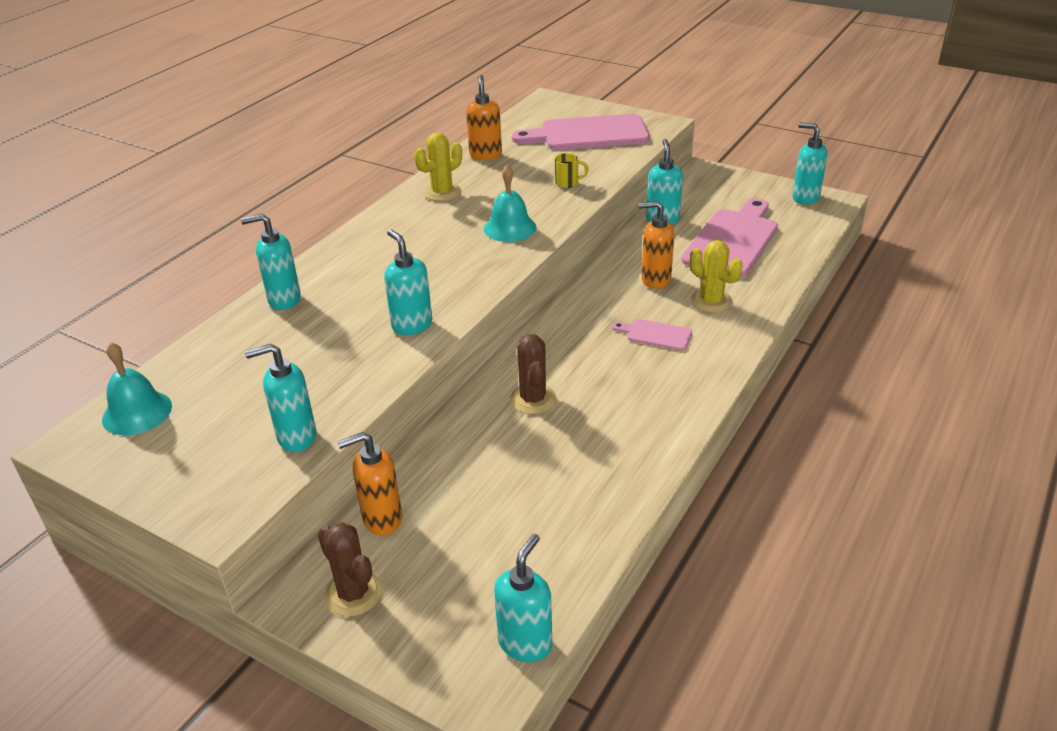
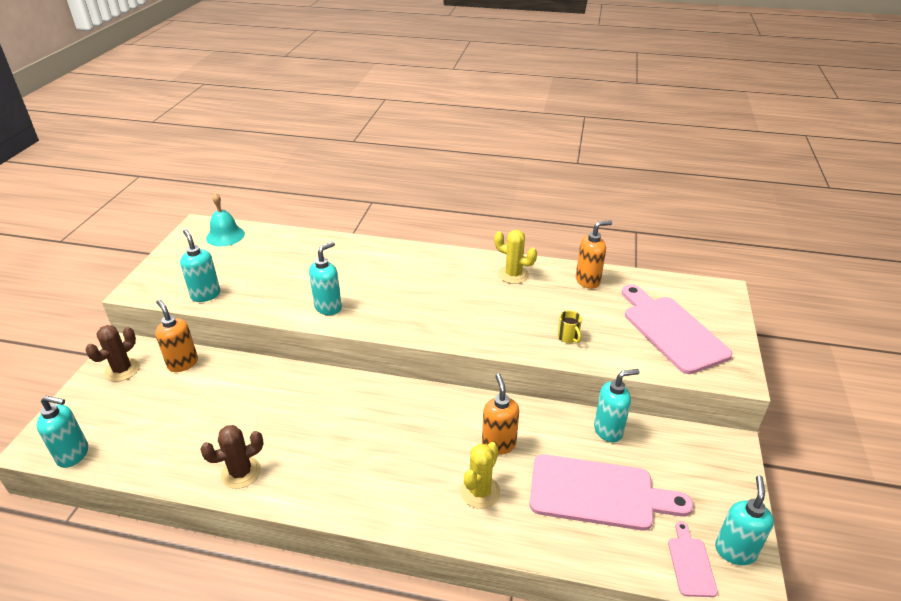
camera: 70 degrees right, 0 degrees up
(284, 300) = (344, 248): turquoise soap dispenser -> none
(510, 228) = (476, 321): turquoise bell -> none
(533, 399) = (310, 403): brown cactus -> brown cactus (241, 473)
(655, 335) = (413, 460): pink cutting board -> pink cutting board (690, 563)

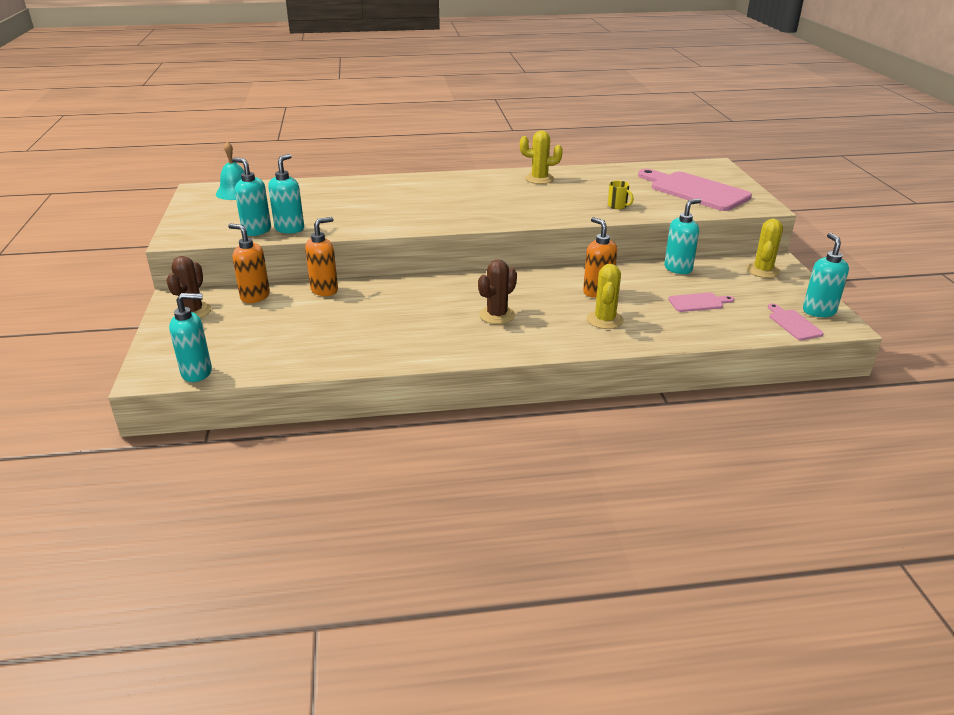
camera: 20 degrees left, 5 degrees down
(241, 473) = (382, 350): brown cactus -> brown cactus (497, 315)
(328, 307) = (389, 220): turquoise soap dispenser -> turquoise soap dispenser (290, 229)
(588, 281) = (605, 174): orange soap dispenser -> orange soap dispenser (325, 290)
(598, 493) = (698, 302): pink cutting board -> pink cutting board, size x0.47
(705, 460) = (762, 270): none -> yellow cactus

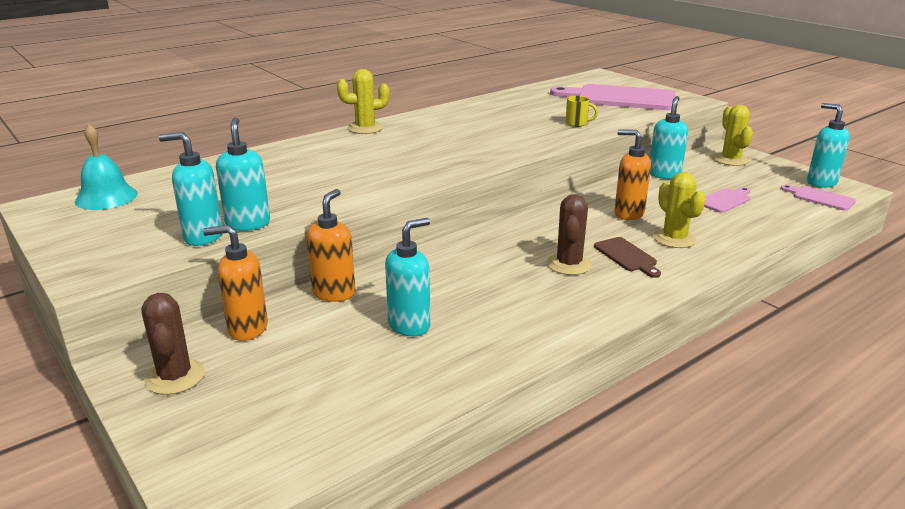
camera: 30 degrees left, 5 degrees down
(197, 373) = (289, 464): turquoise soap dispenser -> turquoise soap dispenser (409, 325)
(539, 179) = (464, 114): yellow cactus -> yellow cactus (365, 128)
(548, 322) = (627, 256): none -> brown cutting board

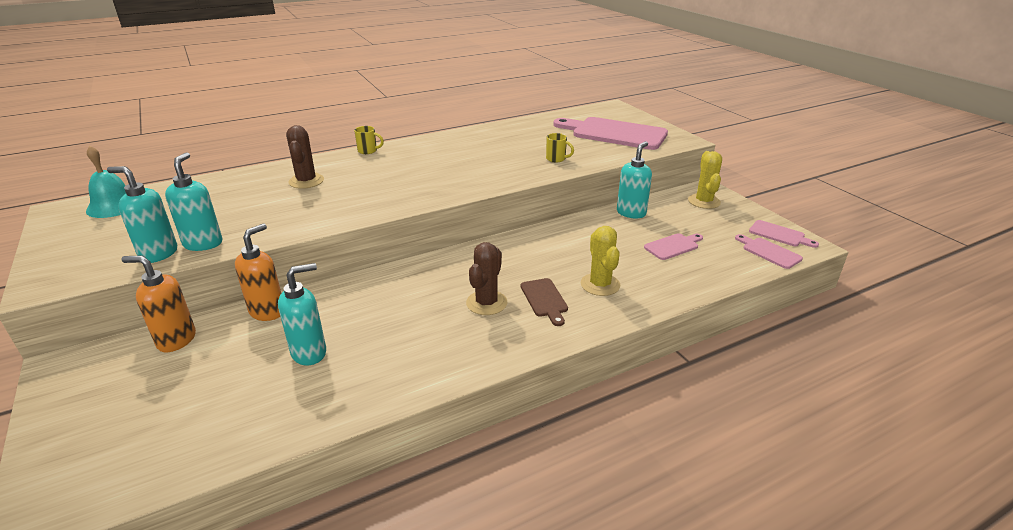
camera: 10 degrees right, 5 degrees up
(175, 377) = (90, 382): brown cactus -> brown cactus (306, 181)
(365, 128) = (368, 151): yellow cactus -> yellow mug
(628, 214) = (573, 253): orange soap dispenser -> none
(821, 182) = (779, 234): turquoise soap dispenser -> pink cutting board

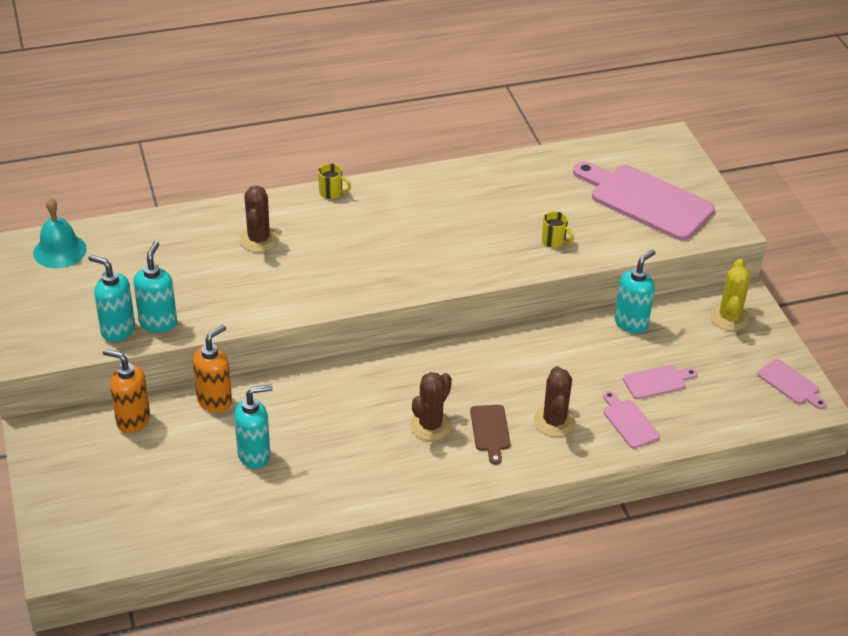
camera: 10 degrees right, 10 degrees up
(600, 284) = (554, 421): yellow cactus -> brown cactus
(769, 252) = (762, 407): pink cutting board -> pink cutting board (629, 422)

